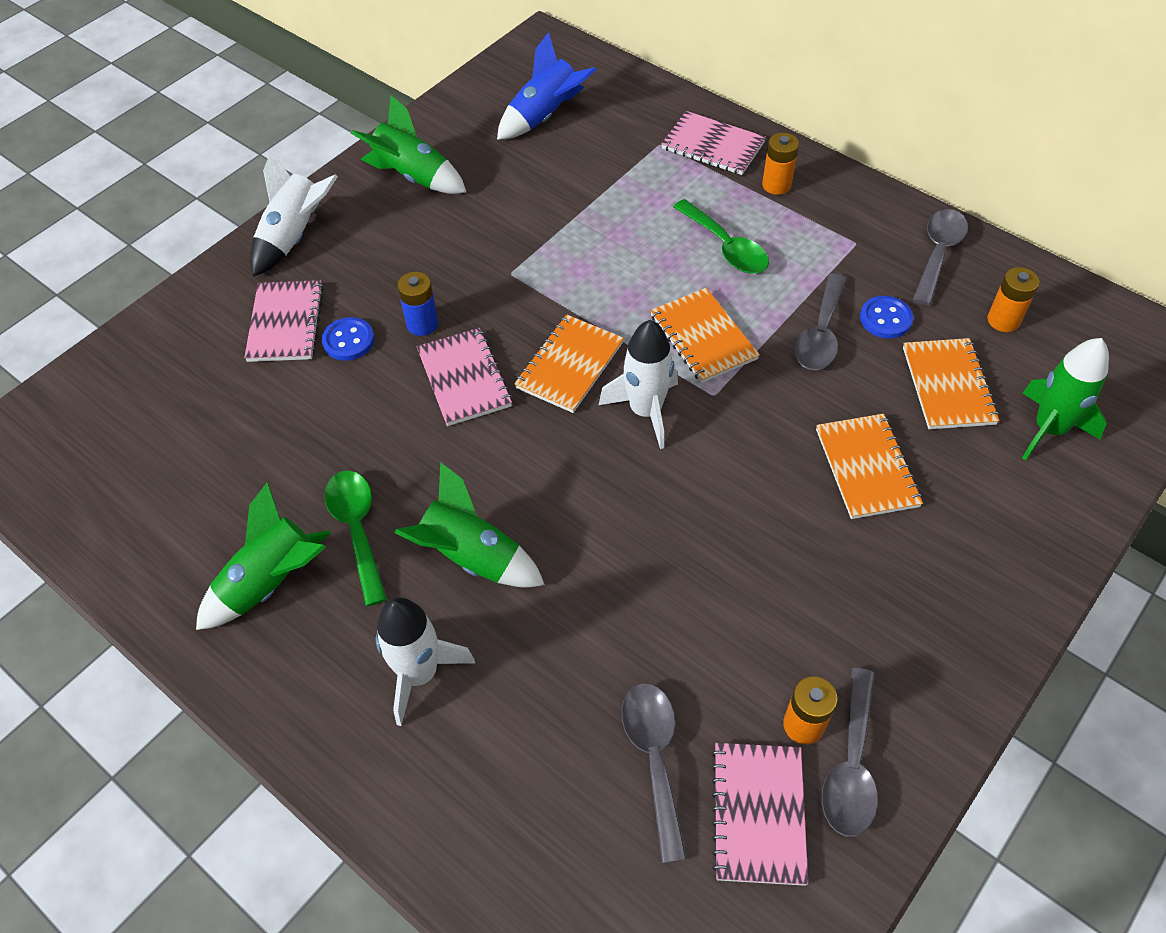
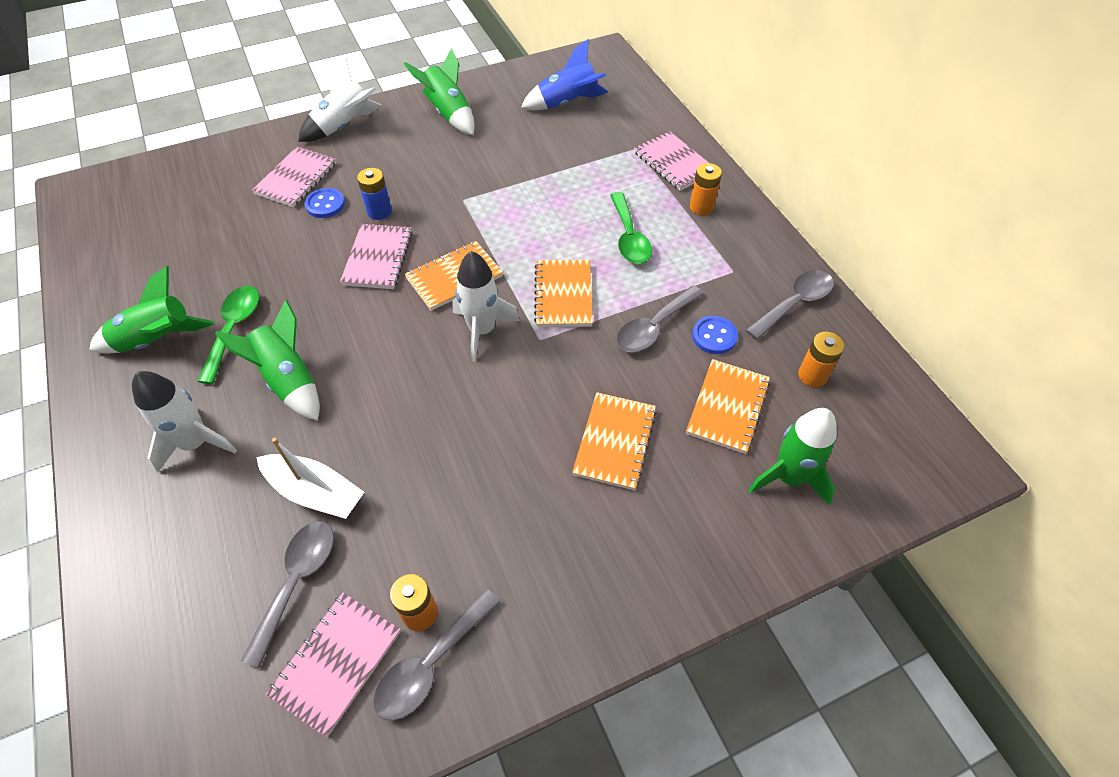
camera: 25 degrees right, 0 degrees up
(600, 661) = (315, 492): none -> white boat

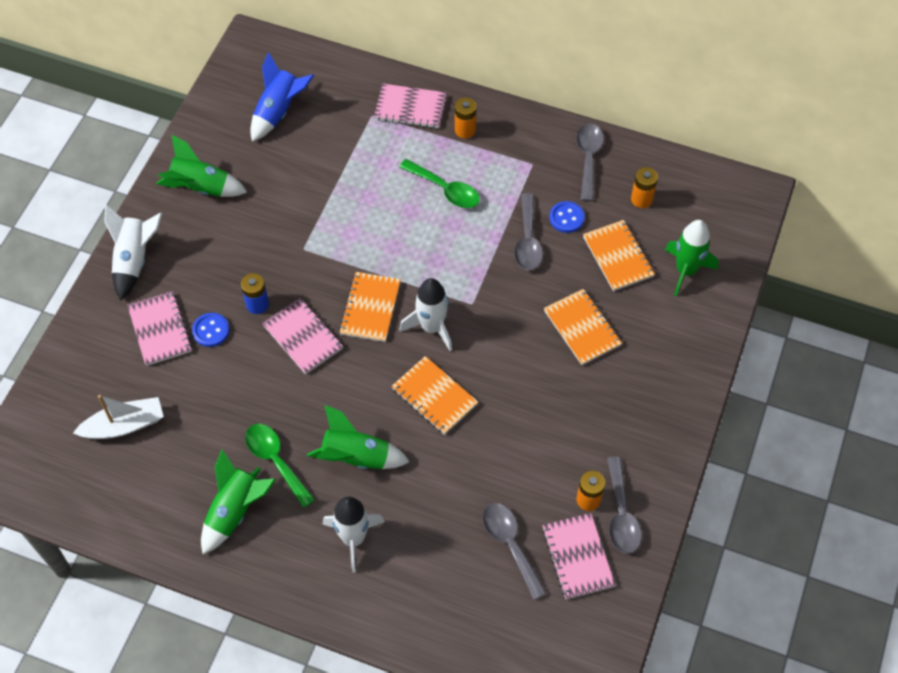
camera: 45 degrees left, 5 degrees up
(315, 492) = (459, 498): white boat -> white boat (124, 425)
(563, 295) = (452, 263): orange notebook -> orange notebook (434, 396)

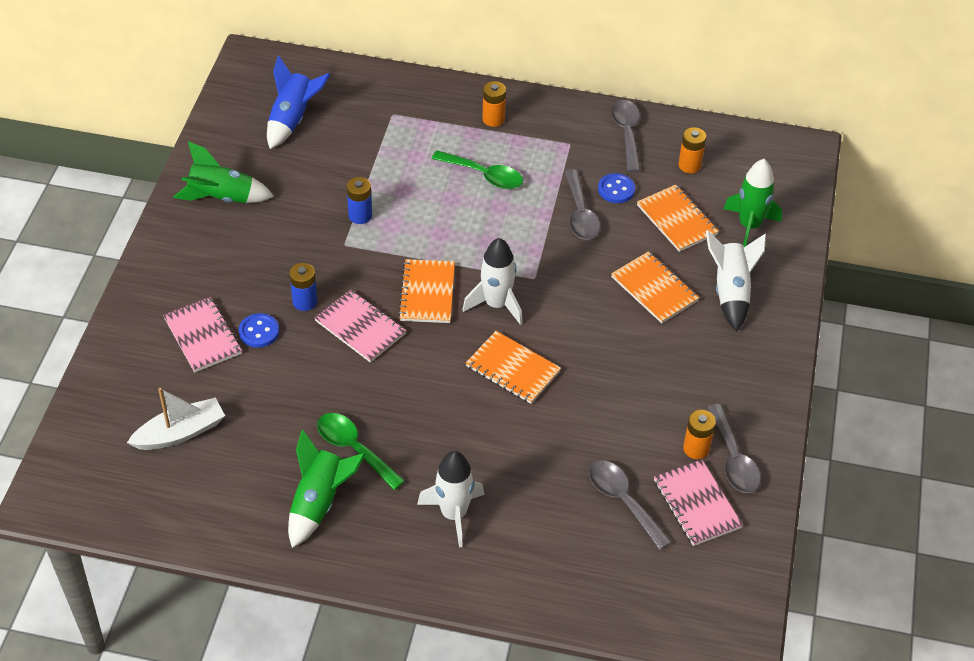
camera: 10 degrees left, 10 degrees down
(134, 260) = (162, 273): white rocket -> white rocket (730, 292)
(323, 220) = (360, 215): none -> blue battery
(356, 457) = (441, 436): green rocket -> none
(410, 108) = (432, 104): pink notebook -> none

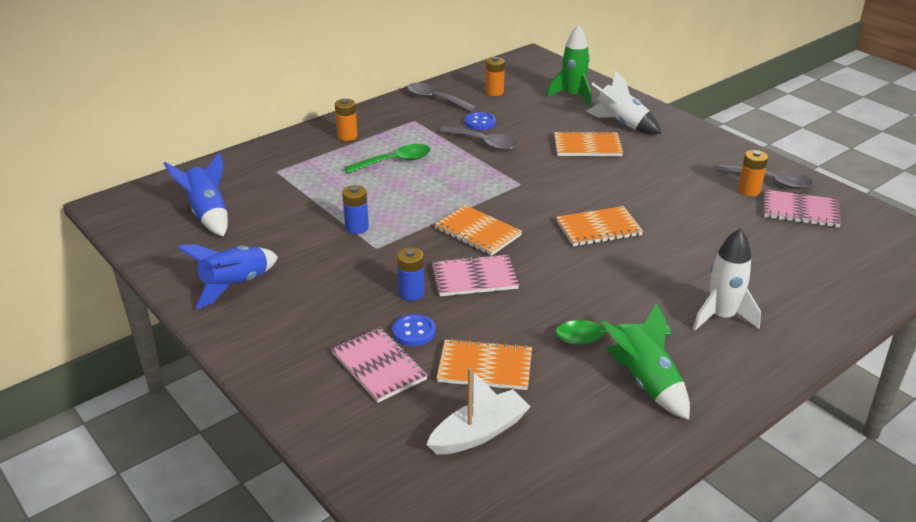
camera: 50 degrees left, 15 degrees down
(180, 433) = (479, 432): white boat -> white boat turned 45 degrees clockwise
(203, 336) = (379, 366): pink notebook -> pink notebook turned 45 degrees clockwise
(222, 197) = (235, 285): green rocket -> blue rocket
(496, 304) = (526, 209): white rocket -> none
(623, 501) = (773, 237): grey spoon -> none
(677, 220) = (536, 114): orange notebook -> orange notebook (485, 367)

